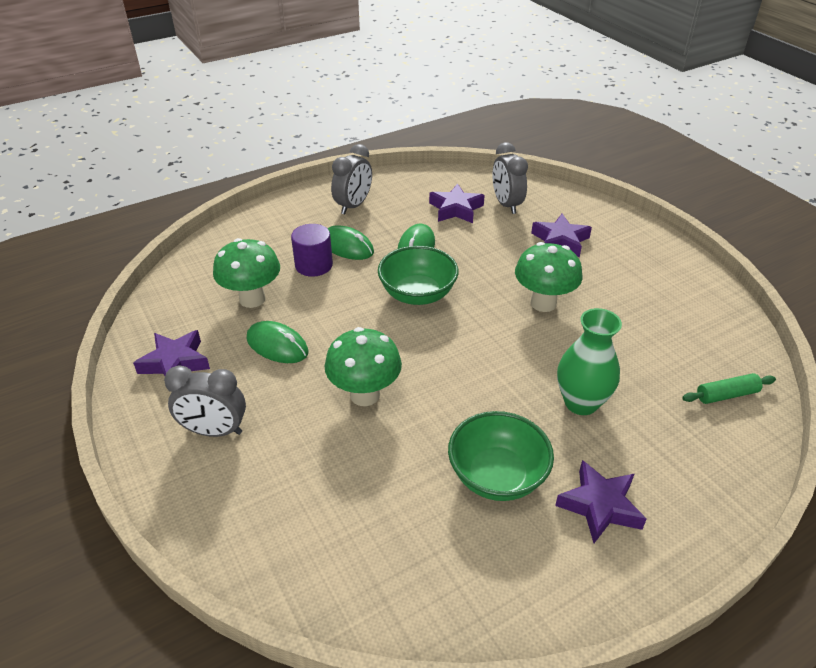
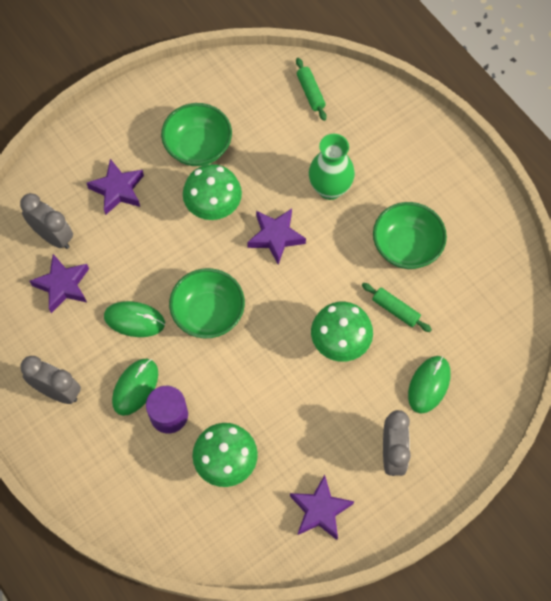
camera: 95 degrees left, 25 degrees up
(277, 345) = (289, 425): green mouse -> green mouse (429, 385)
(403, 453) = (395, 310): none -> green rolling pin
(506, 204) = (53, 236): grey clock -> grey clock turned 120 degrees counterclockwise
(599, 506) = (421, 185): purple star -> purple star (275, 237)
(621, 295) = (198, 147): none -> green bowl

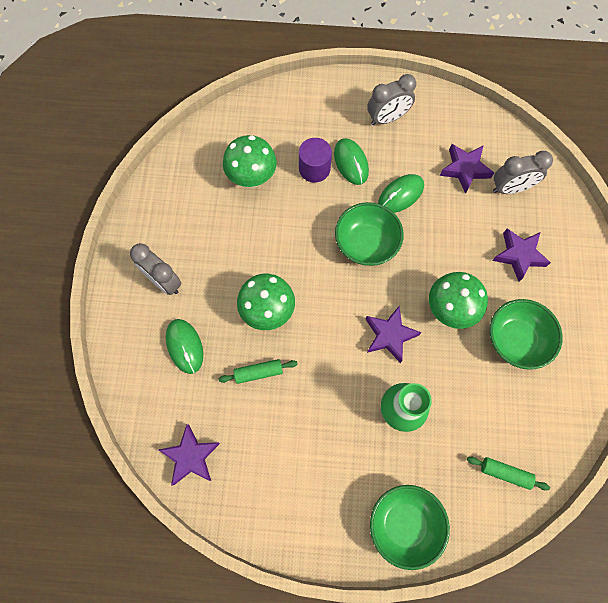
camera: 130 degrees right, 5 degrees up
(320, 510) = (172, 208): purple star -> purple star (191, 456)
(406, 247) = (301, 426): green bowl -> green bowl (404, 524)

